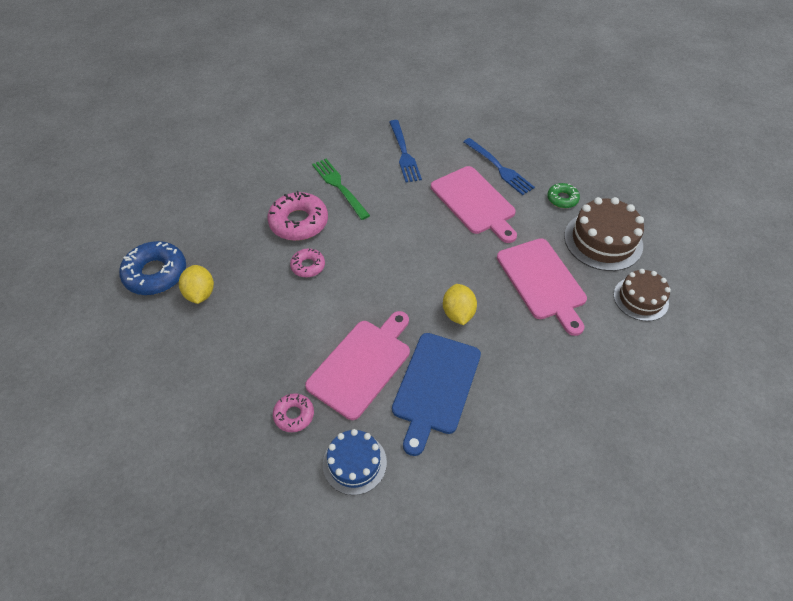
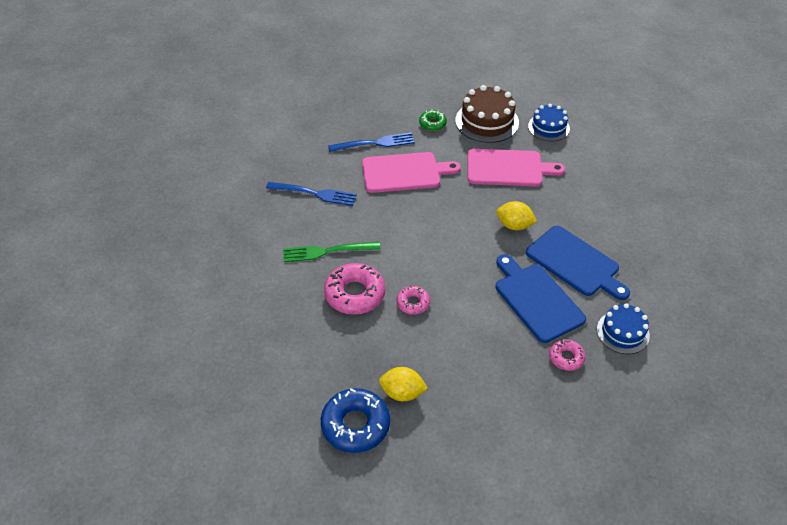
camera: 65 degrees left, 5 degrees down
(362, 365) = (536, 299): pink cutting board -> blue cutting board
(640, 298) = (548, 127): brown cake -> blue cake

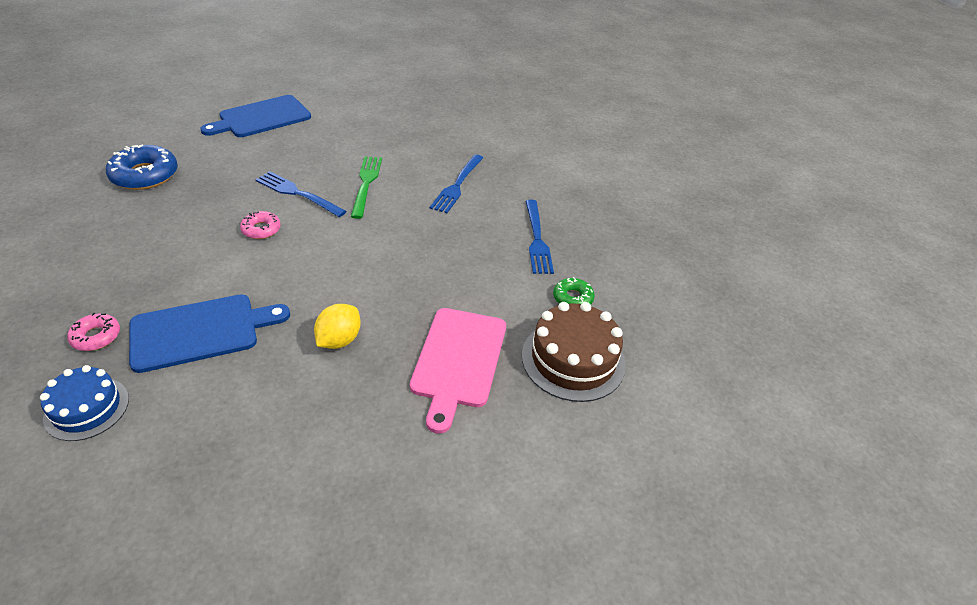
camera: 95 degrees right, 5 degrees down
(355, 294) = (298, 194): pink donut -> blue fork
(402, 393) = (155, 205): yellow lemon -> none
(404, 172) = (475, 256): pink cutting board -> none
(548, 127) = (550, 440): blue cake -> none
(575, 263) = (237, 390): blue cutting board -> blue cutting board (261, 118)

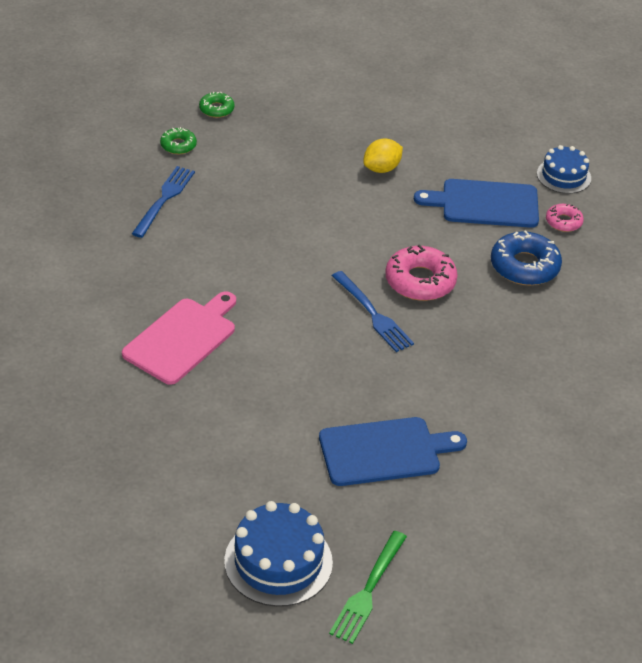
camera: 155 degrees left, 0 degrees up
(145, 175) = (533, 385): blue donut -> blue donut (524, 266)
(261, 229) = (420, 281): pink donut -> pink donut, size x1.82
(311, 66) = (278, 562): none -> blue cake
(366, 184) = (295, 307): green fork -> green fork (368, 590)
(457, 185) = (198, 278): blue fork -> none
(458, 361) = (300, 132): pink cutting board -> pink cutting board (182, 338)
(573, 359) = (216, 109): brown cake -> green donut

